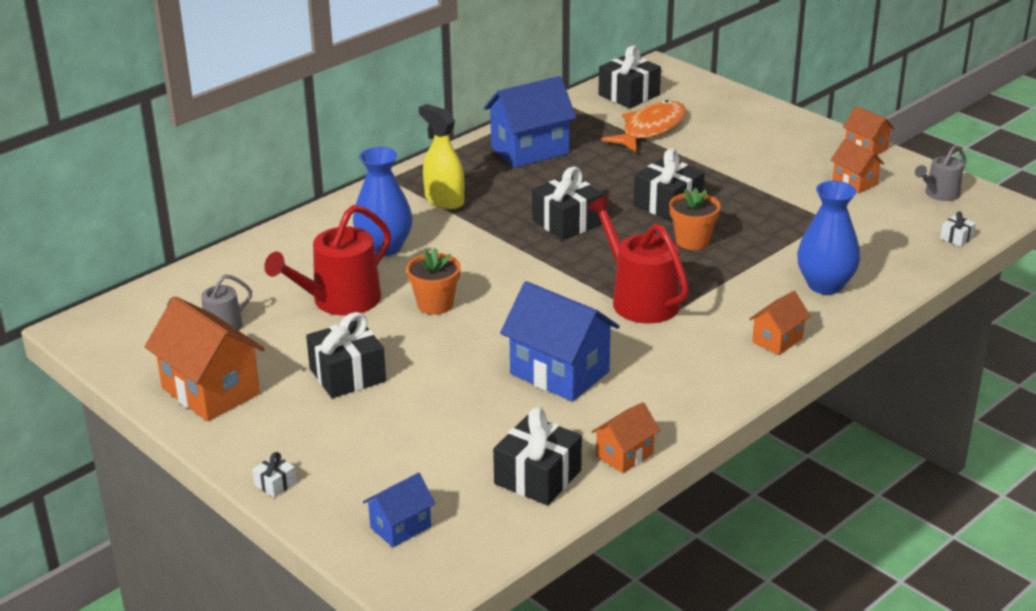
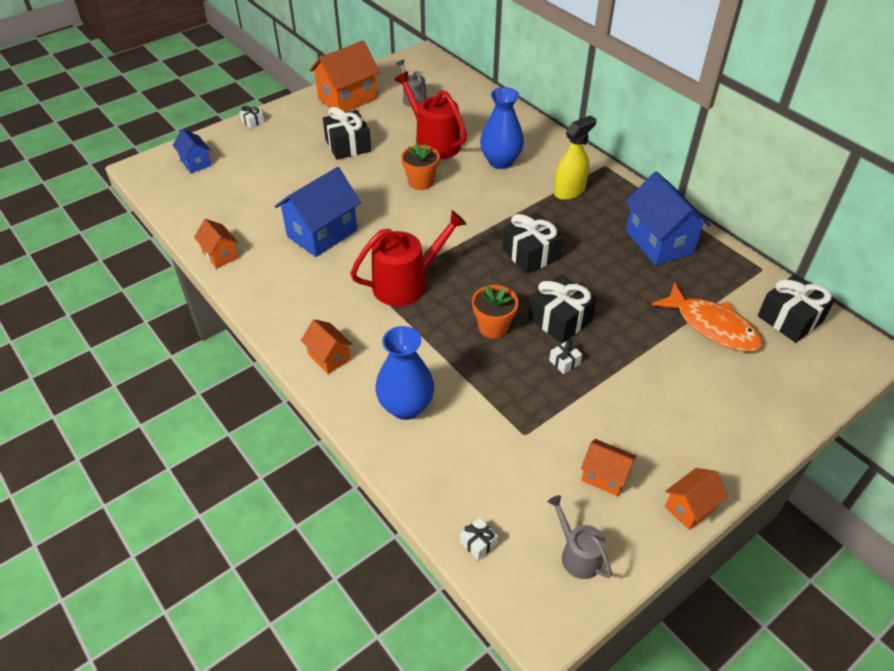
camera: 95 degrees right, 15 degrees up
(537, 477) = (215, 215): black gift -> none
(727, 201) = (564, 362): none -> white gift
(854, 182) = (604, 476): orange house -> orange house turned 60 degrees clockwise

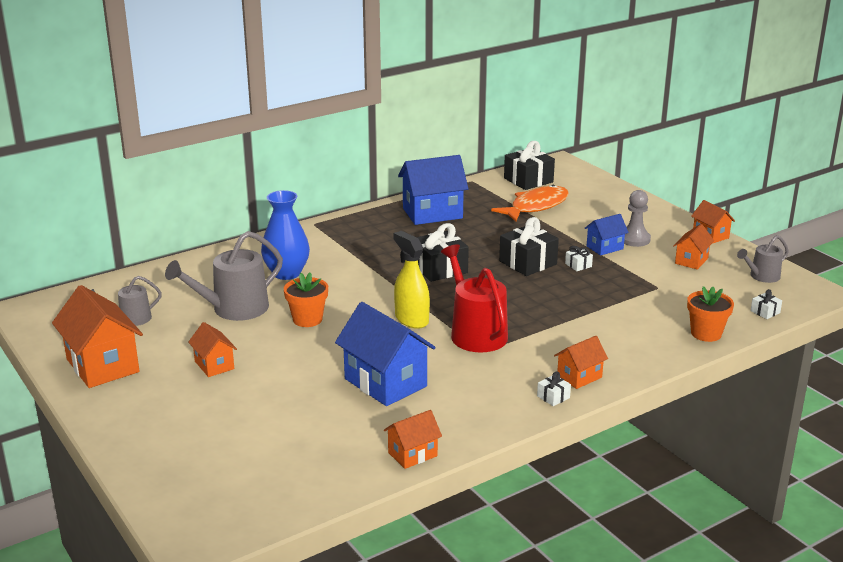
camera: 85 degrees left, 20 degrees down
(195, 163) = (202, 489): blue house -> blue house (604, 247)
(253, 122) = (118, 442): white gift -> white gift (553, 397)
(348, 145) = (214, 365): black gift -> orange house
(406, 406) = (637, 337): blue vase -> none
(434, 143) = (234, 309): red watering can -> grey watering can
(493, 327) = (537, 292): orange flower pot -> orange flower pot (706, 333)
(569, 191) = (349, 243): yellow spray bottle -> yellow spray bottle (411, 319)
(650, 419) = (634, 239): none -> grey pawn

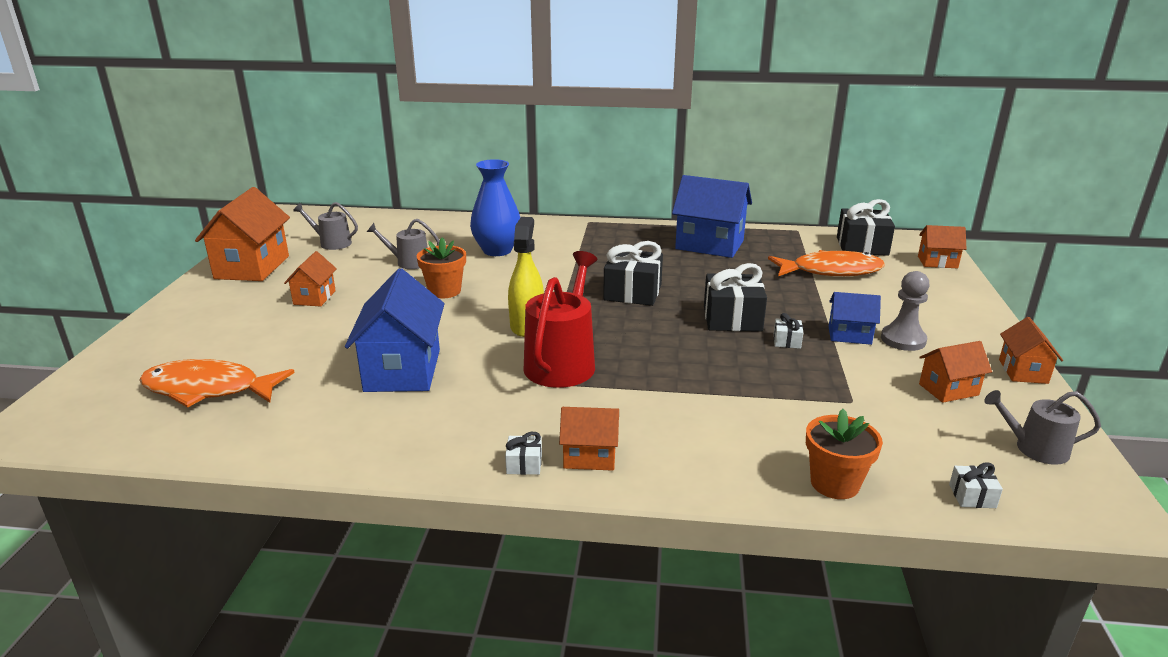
camera: 40 degrees right, 0 degrees up
(234, 309) = (409, 262): grey watering can -> grey watering can, size x0.57
(275, 455) = (208, 389): none -> orange fish
(412, 454) = (298, 449): orange house -> orange house (937, 262)

